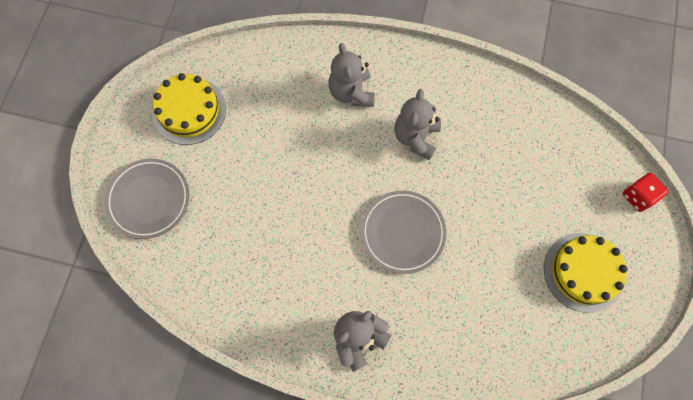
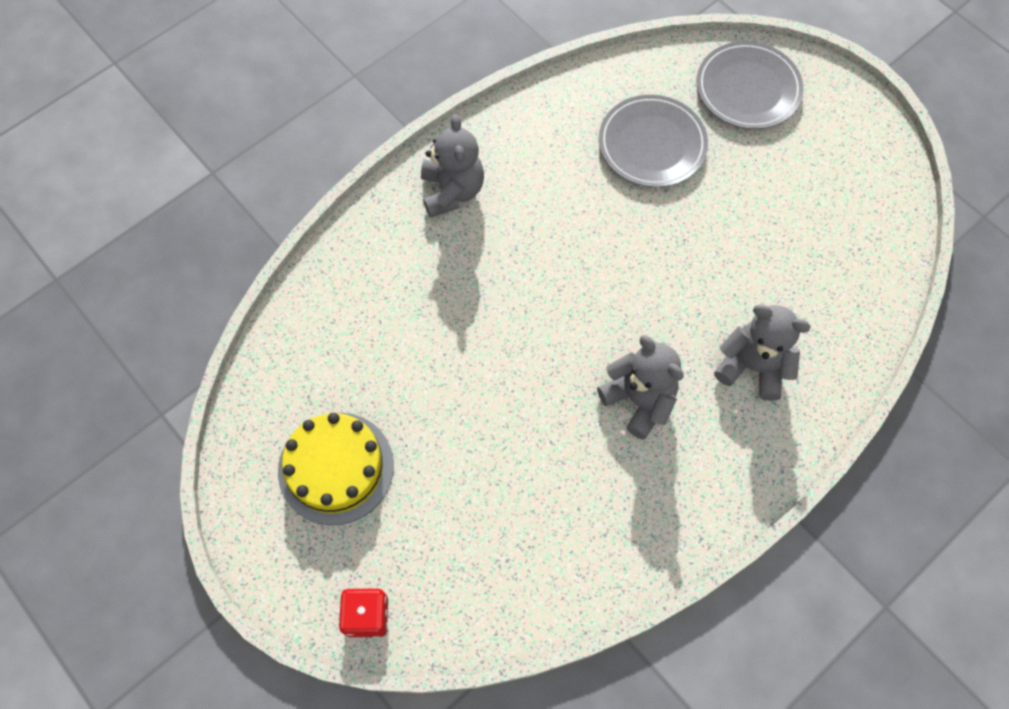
camera: 125 degrees right, 5 degrees down
(189, 110) = (839, 179): yellow cake -> none
(402, 232) = (530, 305): grey plate -> grey plate (652, 144)

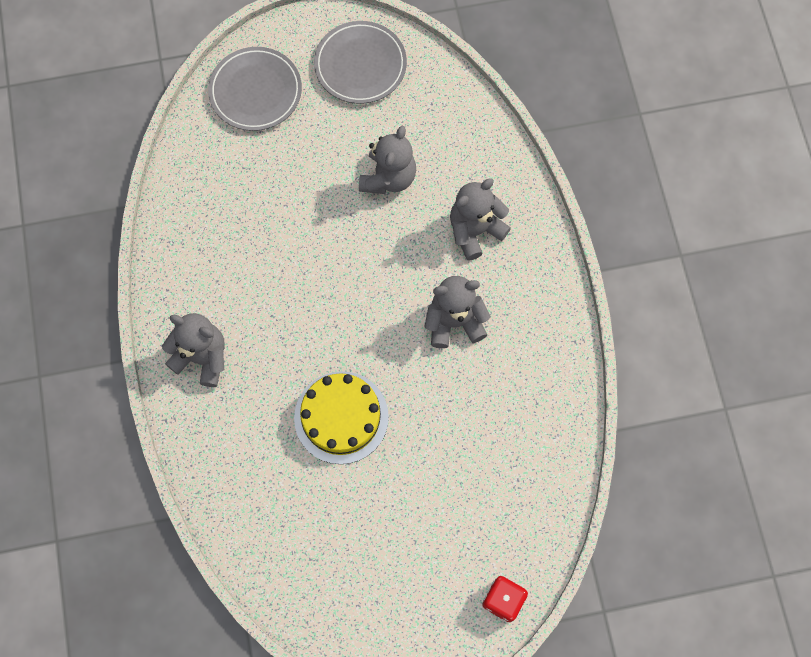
camera: 60 degrees left, 5 degrees up
(336, 468) = (380, 566): yellow cake -> yellow cake (341, 417)
(652, 144) = (258, 188): grey plate -> grey plate (360, 65)
(748, 252) = (388, 178): none -> grey teddy bear

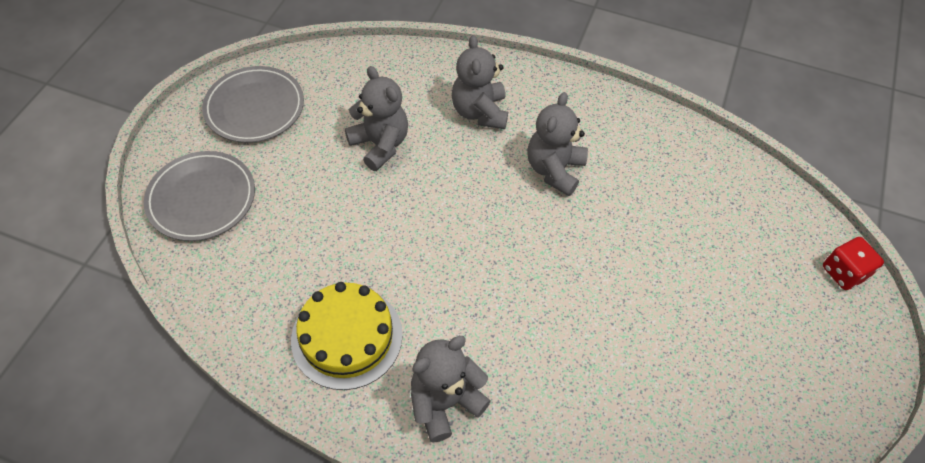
camera: 60 degrees left, 15 degrees down
(341, 417) = (592, 307): yellow cake -> yellow cake (347, 337)

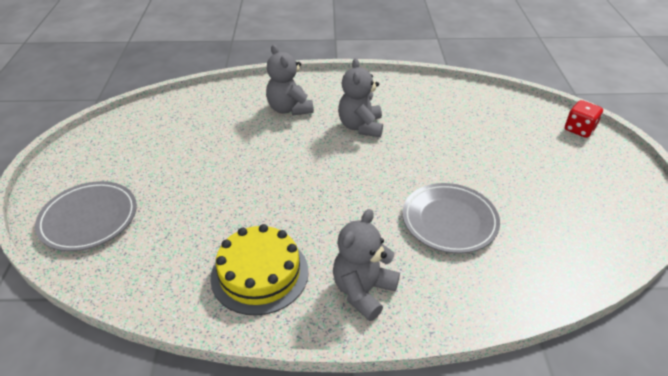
camera: 20 degrees left, 15 degrees down
(255, 108) = (111, 149): grey plate -> grey plate (449, 221)
(380, 145) = (224, 146): grey teddy bear -> none

